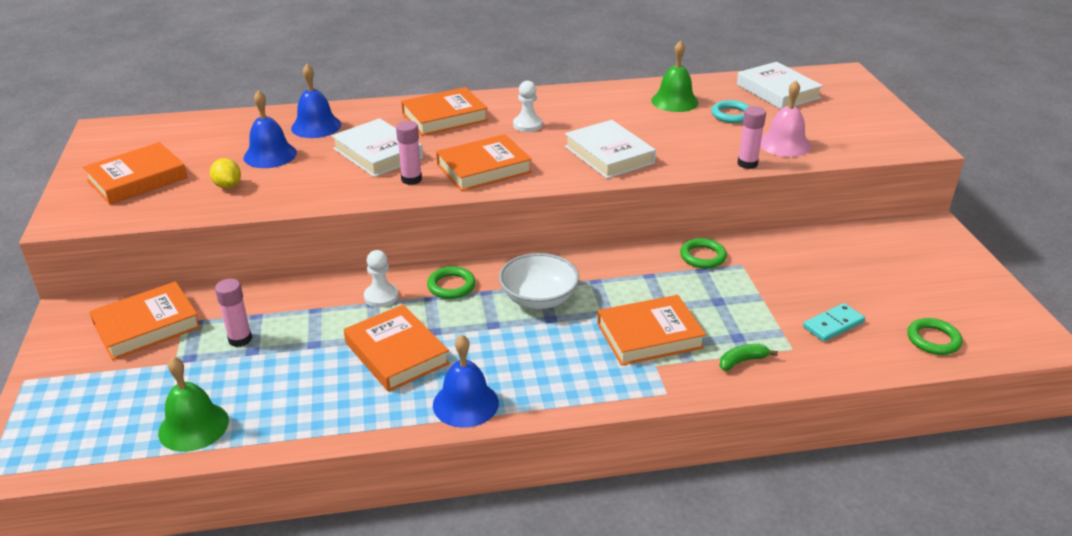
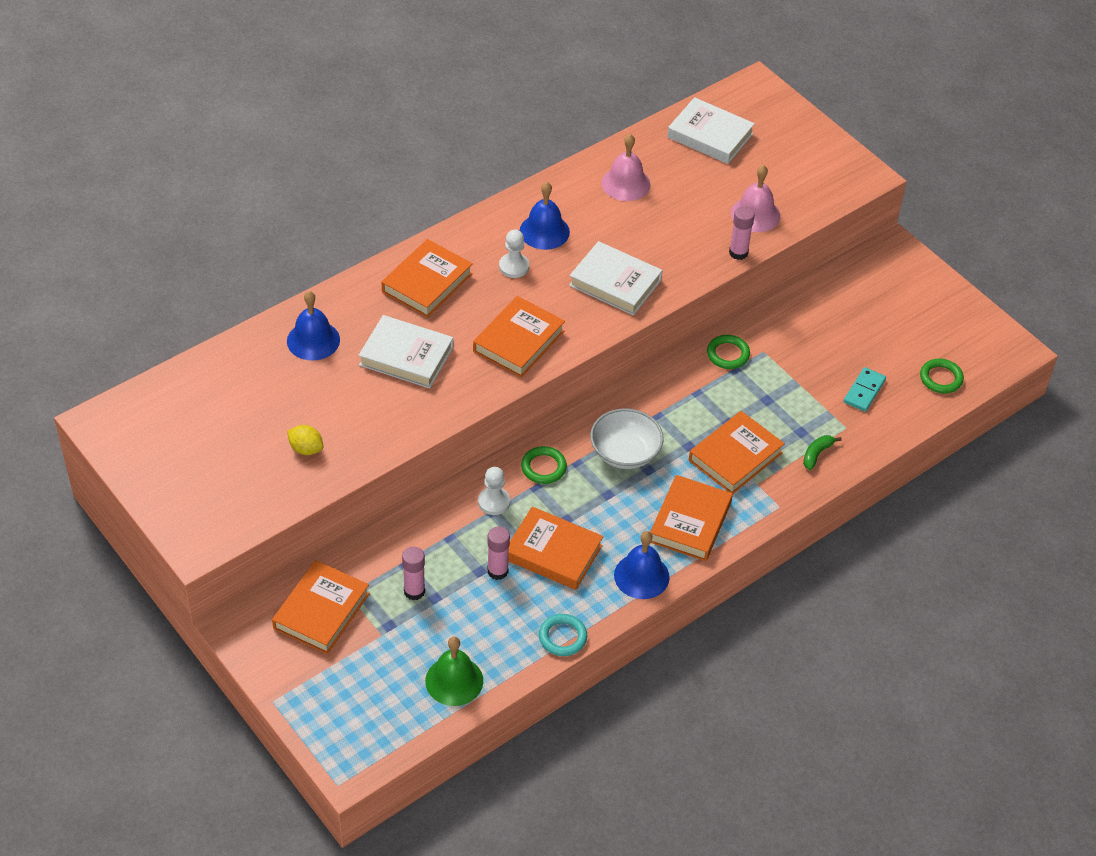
camera: 30 degrees left, 15 degrees up
(137, 179) = (211, 473): orange book -> orange book (690, 522)
(270, 155) = (306, 395): blue bell -> blue bell (544, 231)
(411, 179) = (465, 379): pink glue stick -> pink glue stick (497, 571)
(674, 101) = (625, 183): green bell -> pink bell
(731, 115) = (688, 187): turquoise ring -> turquoise ring (562, 637)

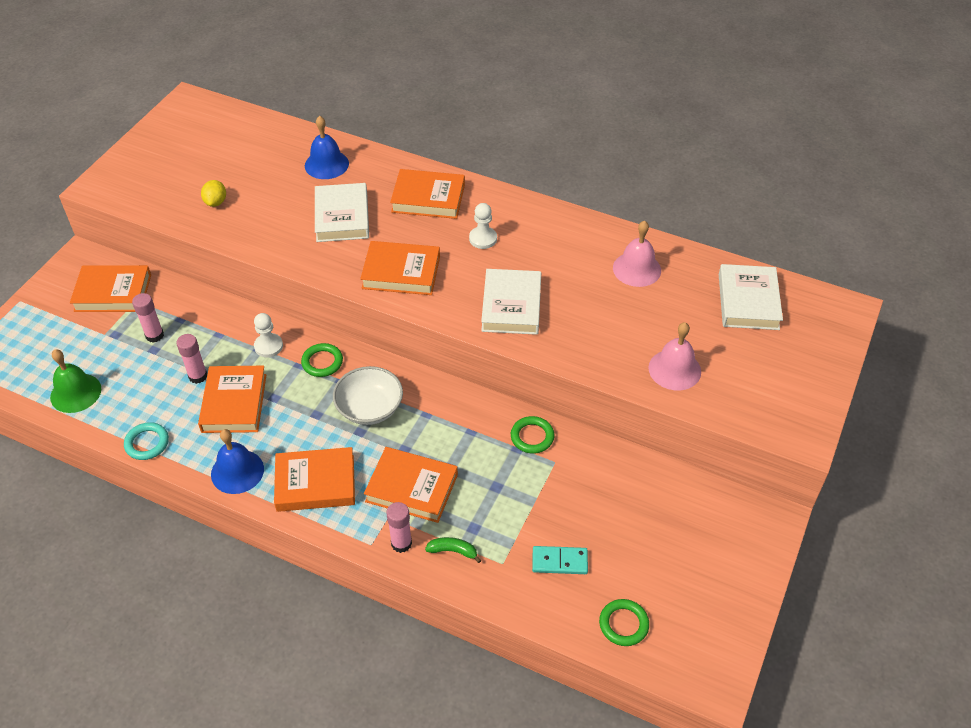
camera: 65 degrees right, 0 degrees up
(544, 231) = (537, 241): blue bell -> none
(738, 253) = (614, 375): pink glue stick -> pink glue stick (401, 543)

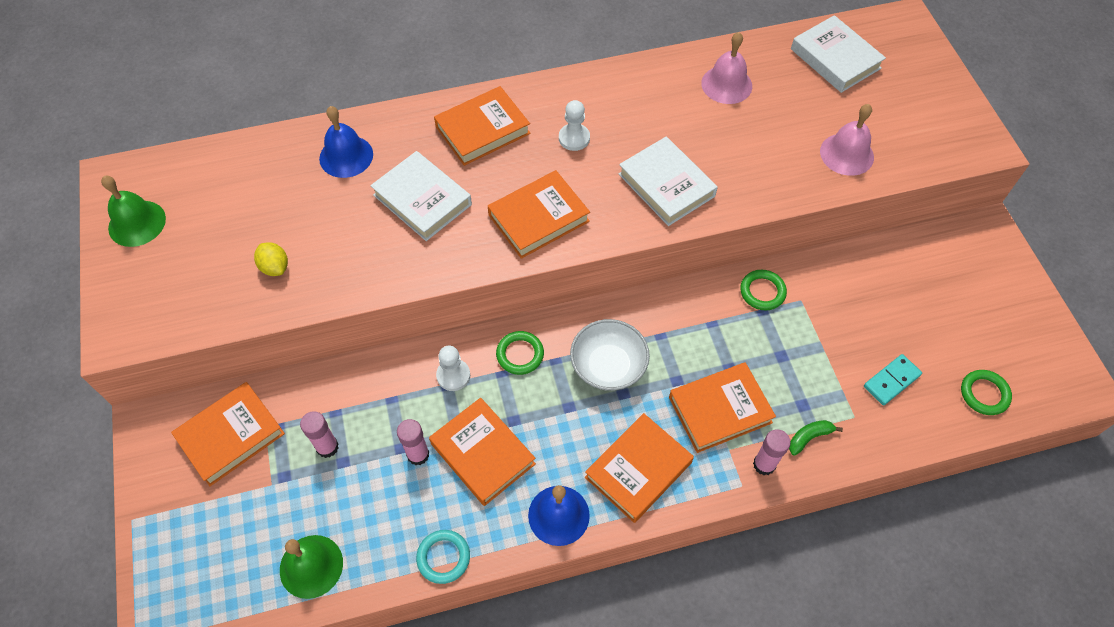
camera: 40 degrees left, 10 degrees up
(172, 133) = (137, 223): none -> green bell

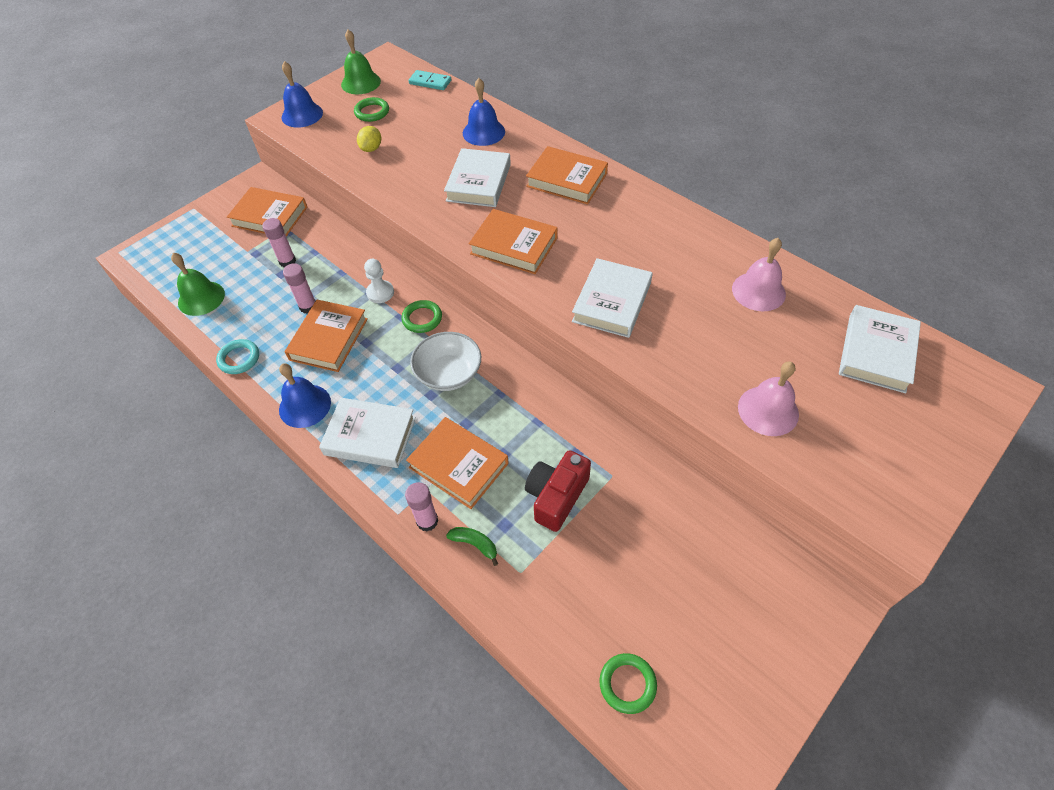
camera: 60 degrees right, 5 degrees down
(138, 309) = (302, 115): none -> blue bell
(574, 138) = (606, 229): white pawn -> none
(638, 470) = (370, 436): orange book -> white book
(762, 292) = (597, 442): green ring -> green ring (372, 112)
(797, 351) = (556, 496): none -> red camera
(891, 380) = (581, 588): turquoise domino -> turquoise domino (430, 82)

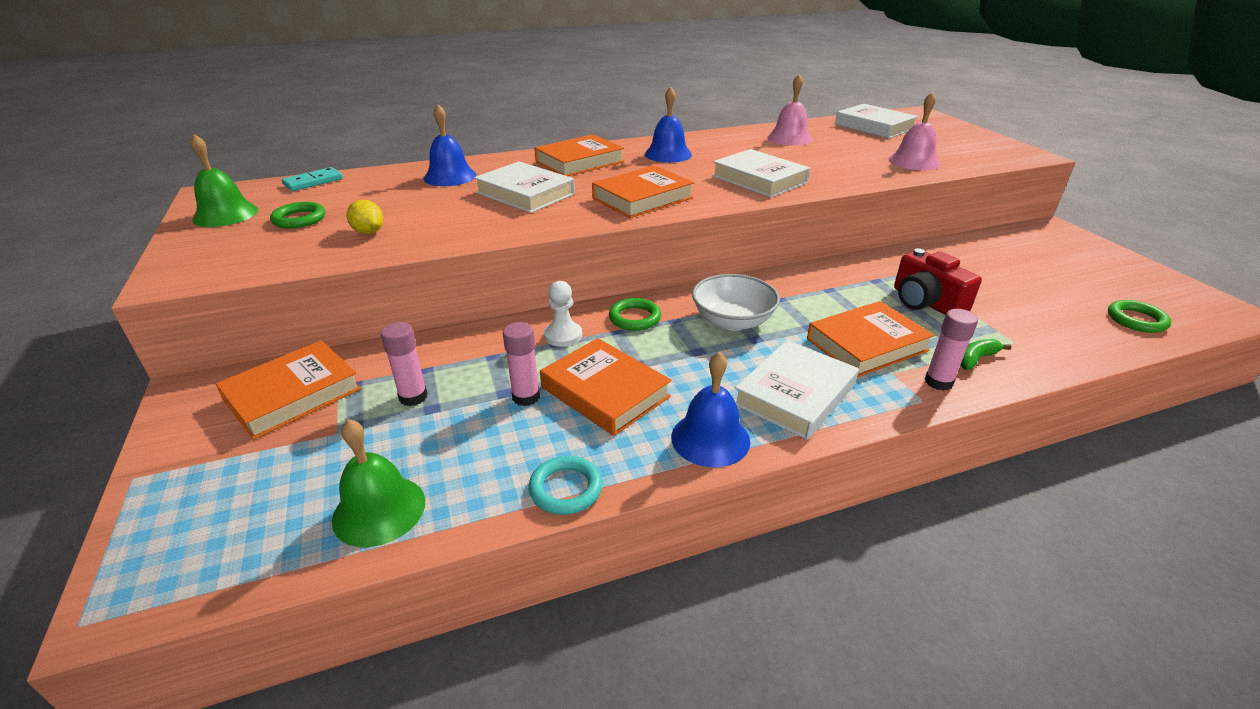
camera: 65 degrees left, 20 degrees down
(302, 115) = (205, 261): blue bell -> blue bell (668, 154)

